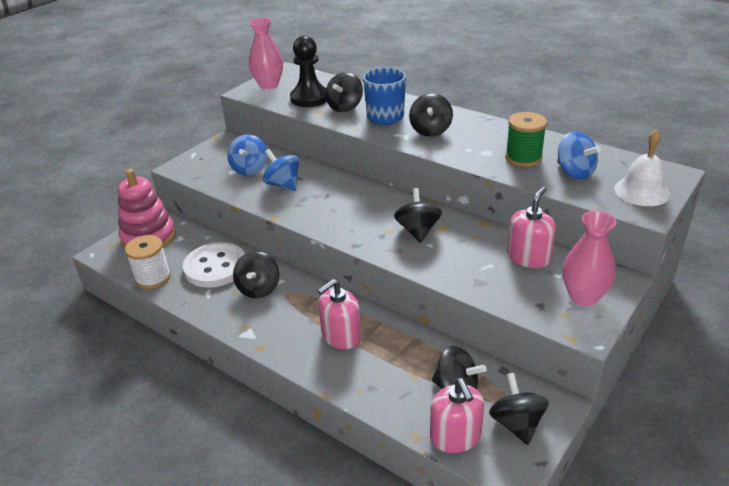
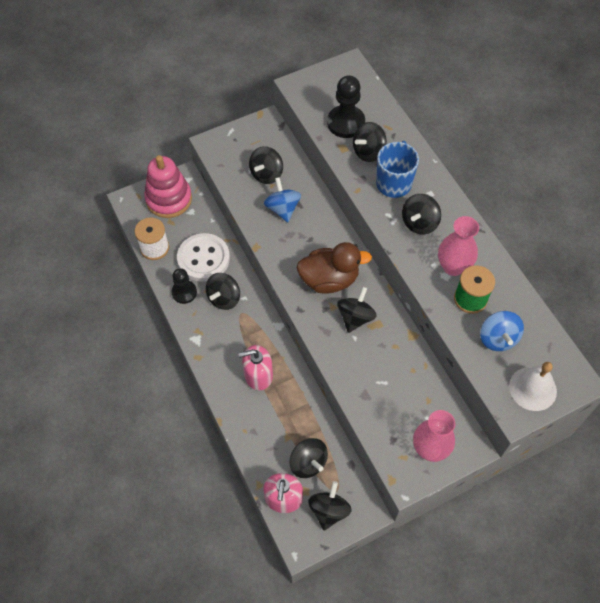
camera: 25 degrees right, 25 degrees up
(209, 300) = (184, 292): none -> black pawn
(250, 169) = (266, 174): blue spinning top -> black spinning top
(268, 85) = (321, 84): pink vase -> pink vase (453, 266)
(369, 214) = (329, 279): none -> brown duck
(528, 257) = (419, 389): pink soap dispenser -> none

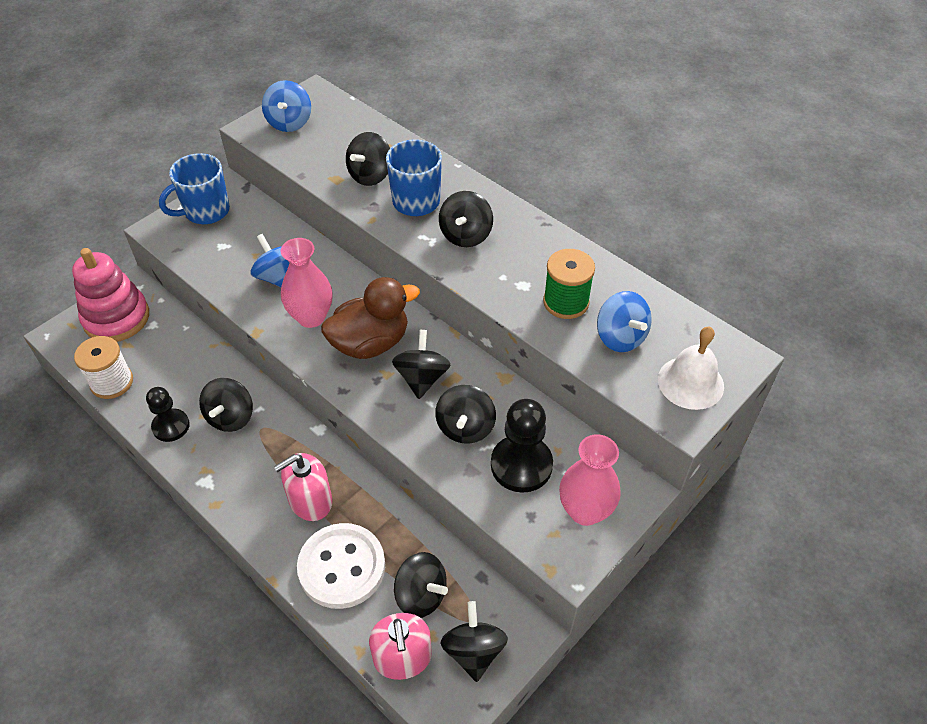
camera: 20 degrees left, 10 degrees down
(203, 258) = (187, 376): white button -> white button (342, 567)
(248, 139) = (205, 211): none -> blue mug
(266, 174) = (244, 244): black spinning top -> black spinning top (465, 427)
(324, 88) = (289, 123): none -> blue spinning top
(346, 123) = (330, 152): black pawn -> black pawn (521, 465)
(453, 266) = (528, 272): pink vase -> pink vase (311, 317)

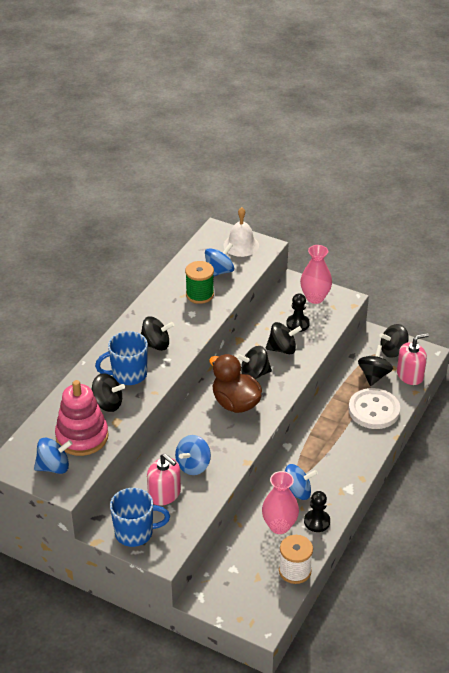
camera: 105 degrees left, 10 degrees down
(116, 318) = (234, 595): pink stacking toy -> pink stacking toy (82, 437)
(205, 211) = (135, 533): blue mug -> blue mug turned 45 degrees counterclockwise
(231, 417) = (296, 492): black spinning top -> blue spinning top
(310, 500) = (339, 435): pink soap dispenser -> pink soap dispenser (164, 494)
(311, 317) = (224, 438): pink vase -> pink vase (279, 526)
(521, 465) = (297, 324): black pawn -> black pawn, size x0.66

